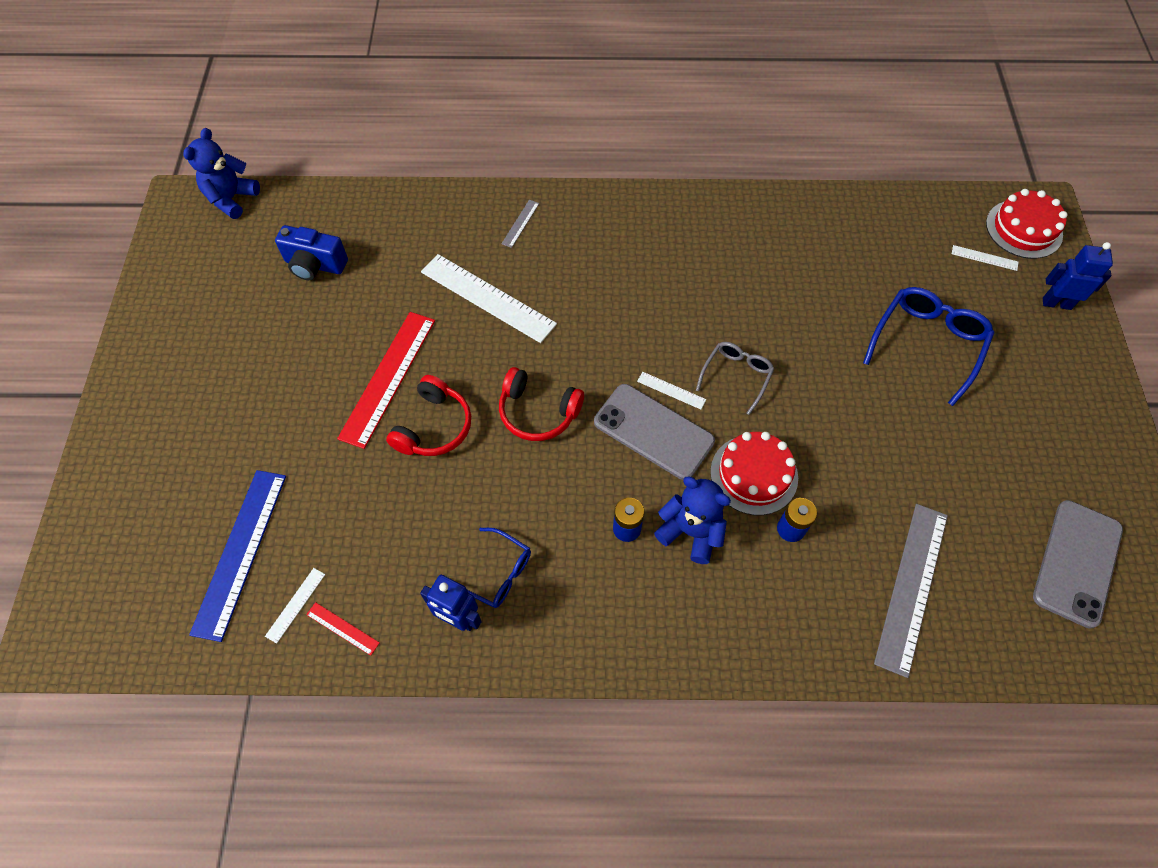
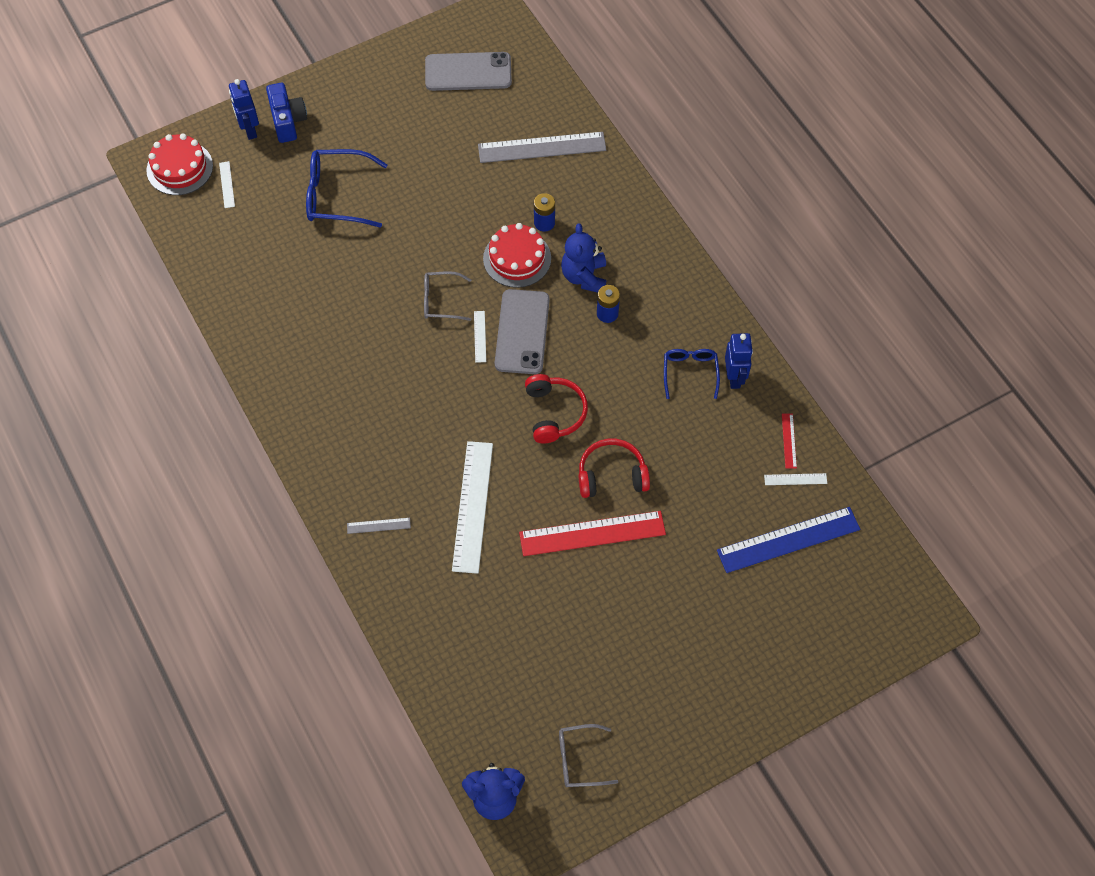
camera: 120 degrees left, 0 degrees up
(206, 265) = (579, 759): none -> grey glasses
(315, 265) = (522, 665): blue camera -> blue camera (288, 121)

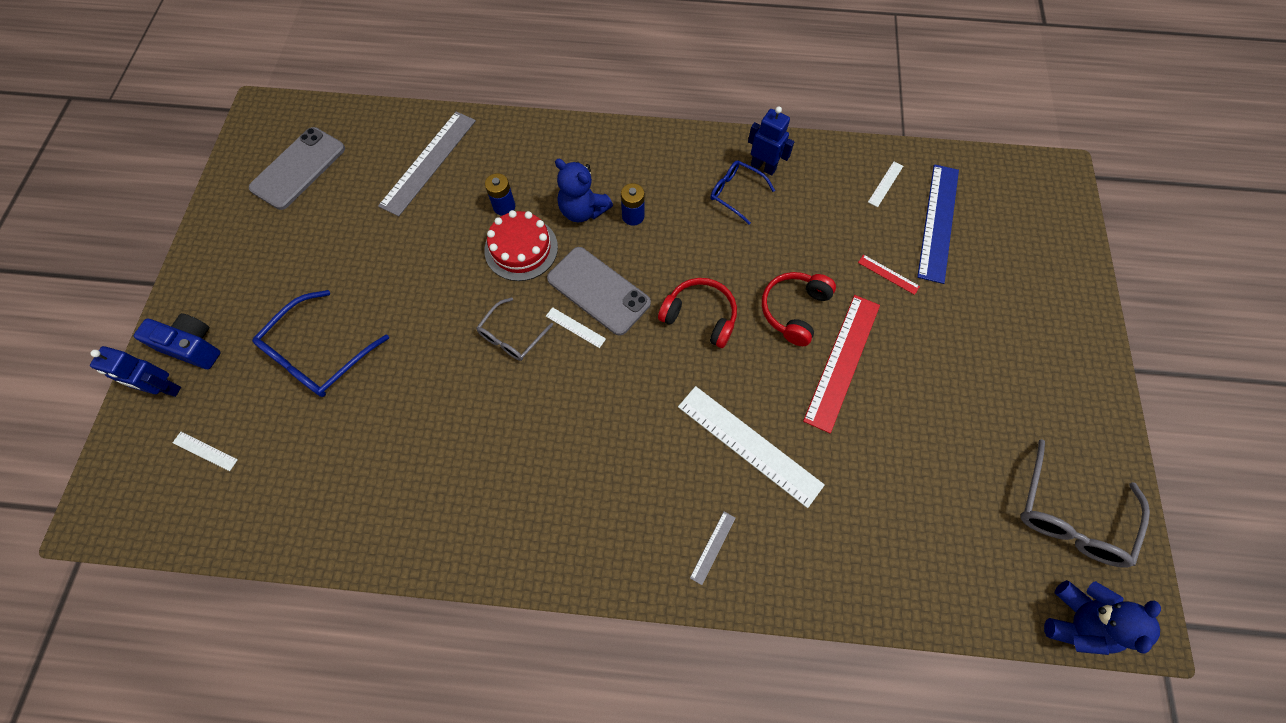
camera: 55 degrees left, 5 degrees up
(179, 168) = (138, 487): red cake -> none
(579, 759) = (1069, 516): grey glasses -> grey glasses, size x1.64
(789, 441) = (847, 167): red ruler -> red ruler (888, 274)

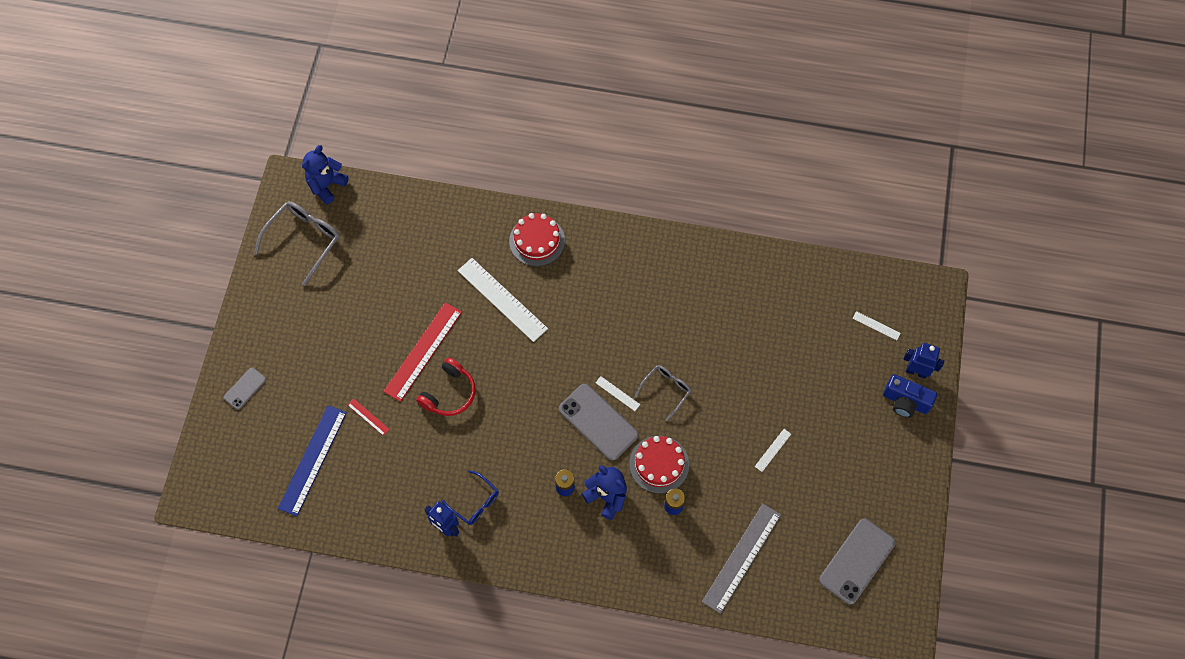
camera: 175 degrees left, 0 degrees up
(318, 355) = (810, 388): blue glasses -> none
(700, 316) = (522, 394): red headphones -> none
(712, 547) = (537, 241): grey ruler -> red cake
(885, 184) = (345, 500): white ruler -> white ruler (773, 450)
(1056, 295) = (245, 388): none -> grey phone

